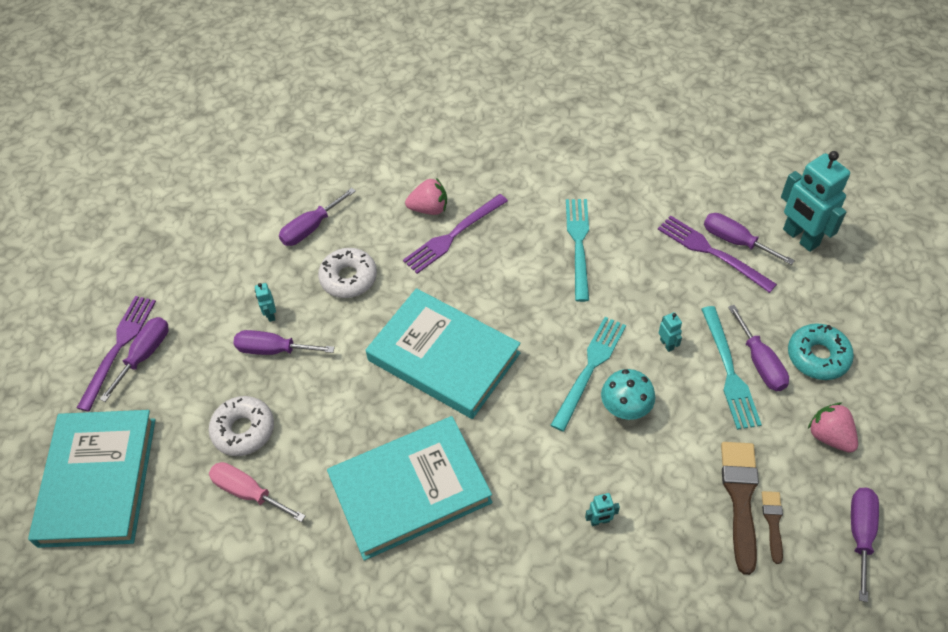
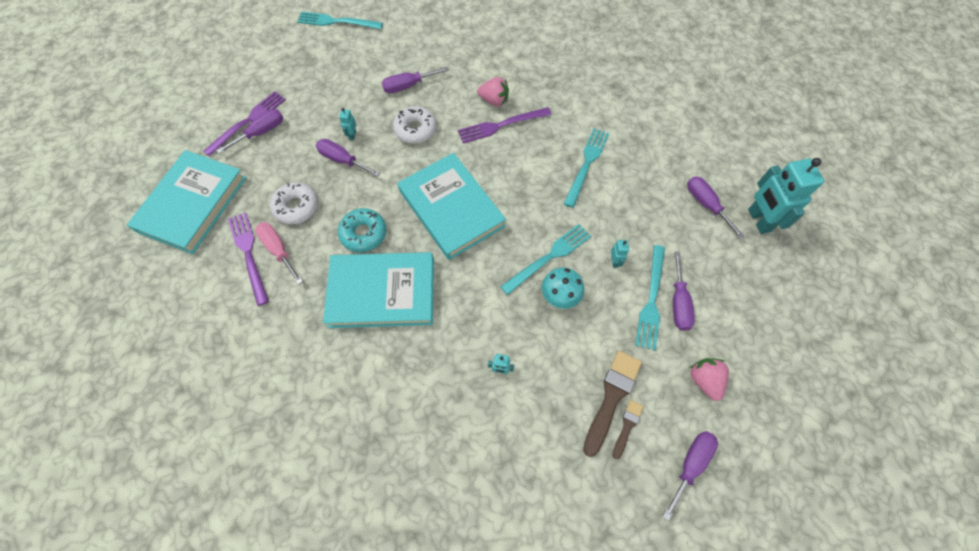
camera: 20 degrees right, 10 degrees up
(173, 179) = (337, 22): none -> turquoise fork
(712, 252) = (683, 206): purple fork -> purple fork (249, 254)
(817, 356) = (726, 316): turquoise donut -> turquoise donut (363, 233)

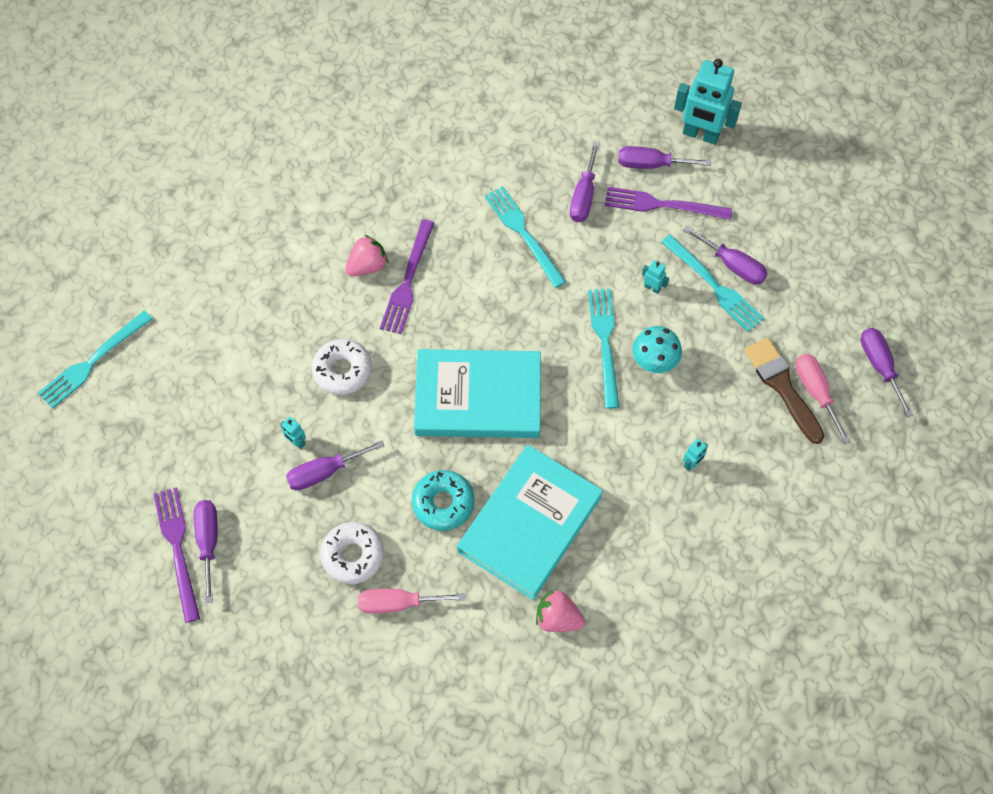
camera: 55 degrees left, 0 degrees up
(192, 204) = (259, 670): turquoise book -> none
(249, 254) = (380, 638): purple fork -> purple fork (662, 205)
(408, 86) = (270, 341): purple screwdriver -> purple screwdriver (583, 196)
(627, 426) = (815, 392): brown brush -> pink screwdriver
(704, 380) = (817, 300): pink strawberry -> pink strawberry (558, 618)

